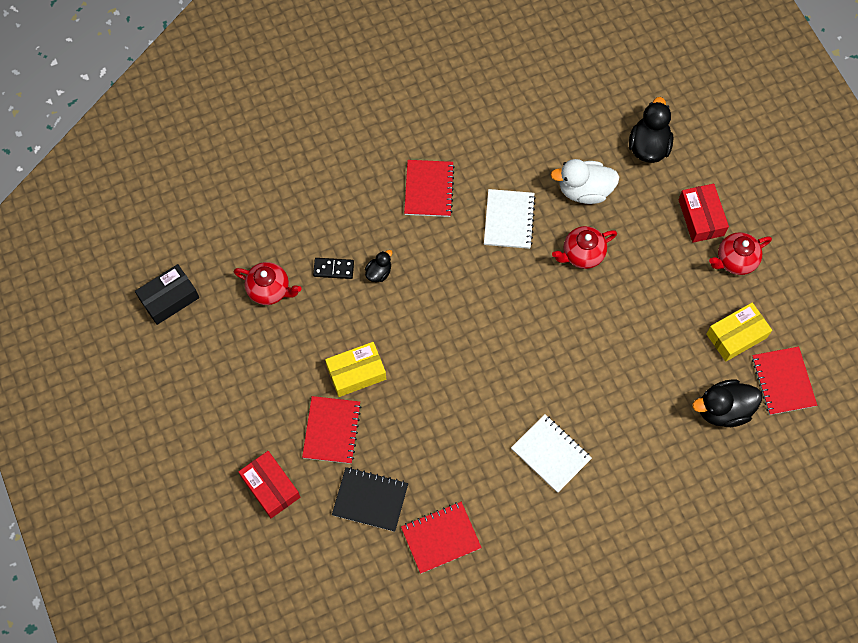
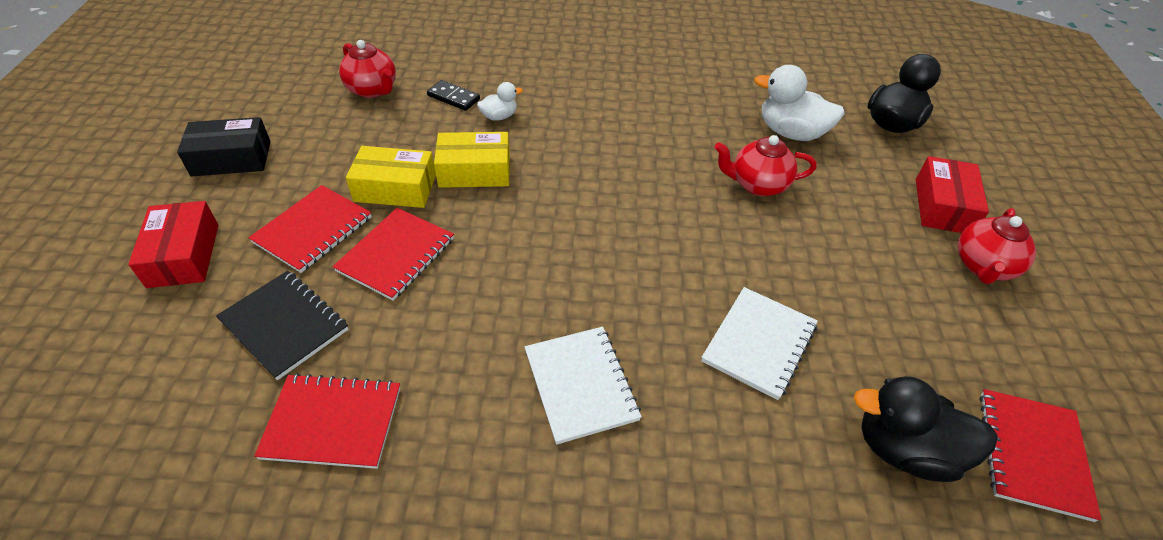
camera: 25 degrees right, 20 degrees down
(169, 298) = (271, 62): black box -> black box (231, 158)
(379, 272) = (499, 116): black duck -> white duck
(429, 189) = (607, 75): red notebook -> red notebook (396, 255)
(509, 220) = (682, 126): white notebook -> white notebook (759, 343)
(735, 260) = (983, 266): red teapot -> red teapot turned 60 degrees counterclockwise
(736, 336) = (960, 356): yellow box -> yellow box (474, 171)

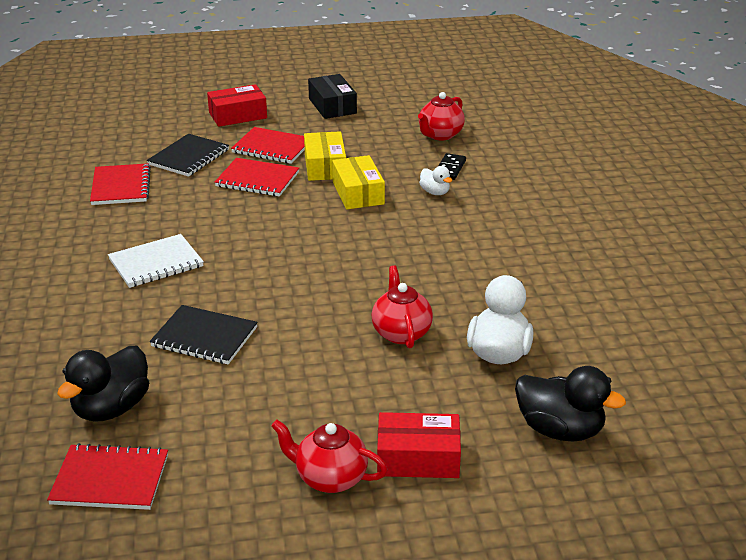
camera: 80 degrees right, 15 degrees down
(759, 343) = (204, 337): white notebook -> black notebook
(905, 450) = (111, 408): black duck -> black duck turned 150 degrees counterclockwise

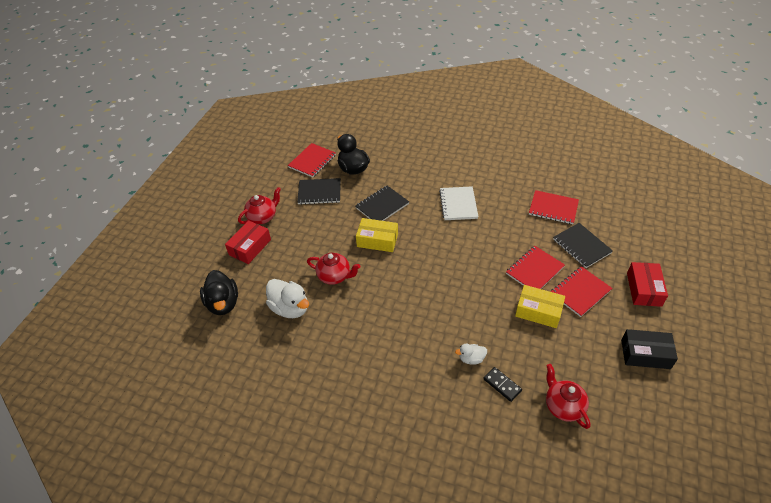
camera: 120 degrees right, 15 degrees up
(209, 427) = (319, 192): none -> black notebook
(358, 193) = (491, 315): yellow box -> yellow box (377, 240)
(560, 430) = (223, 303): black duck -> black duck turned 75 degrees counterclockwise

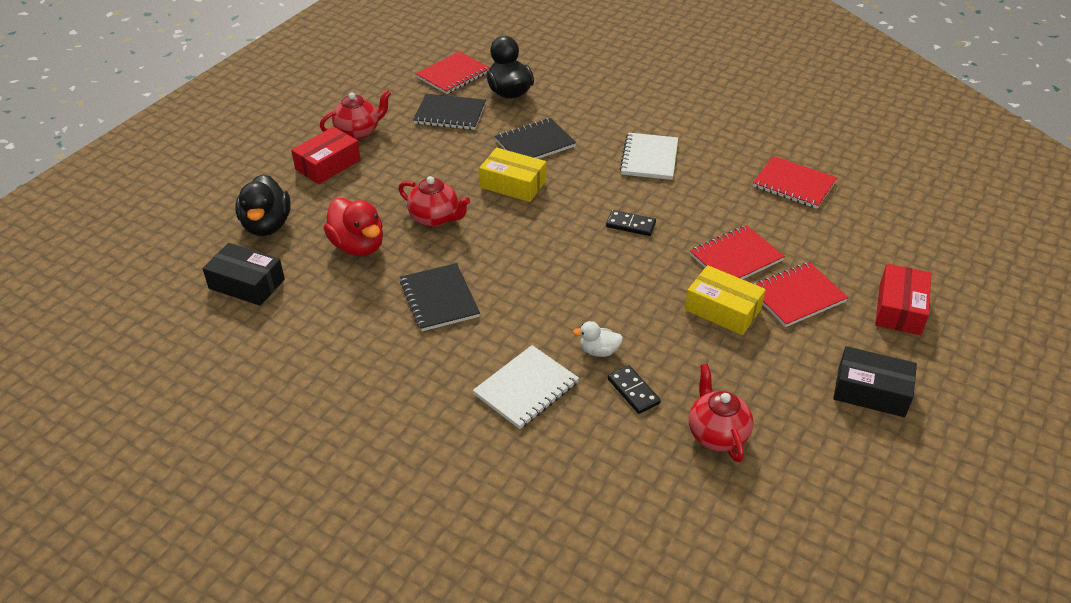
camera: 10 degrees right, 5 degrees down
(223, 353) = (247, 284): none -> black box
(290, 308) = (358, 246): white duck -> red duck
(434, 397) = (526, 388): none -> white notebook
(462, 258) = (630, 225): none -> black domino
(581, 246) = (821, 239): black notebook -> black notebook (439, 299)

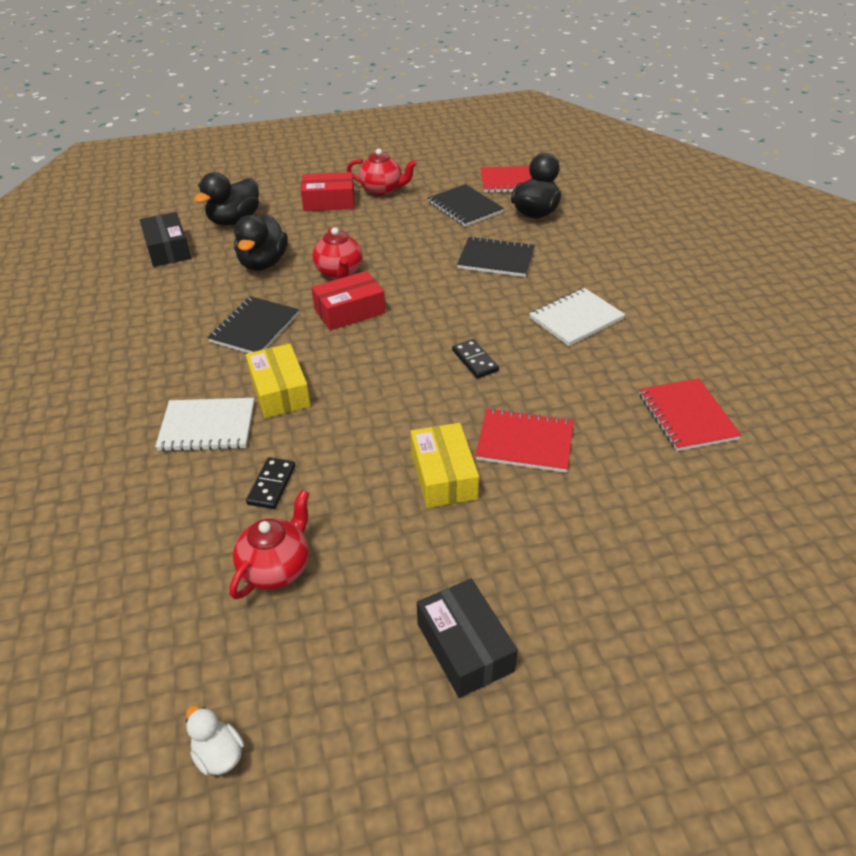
camera: 45 degrees right, 0 degrees up
(358, 246) = (263, 263): red duck -> black duck
(513, 184) = (431, 279): yellow box -> yellow box (280, 391)
(599, 351) = (297, 437): white duck -> white duck (219, 754)
(796, 296) = (529, 512): red notebook -> none
(899, 309) = (620, 598): red box -> red box (349, 311)

